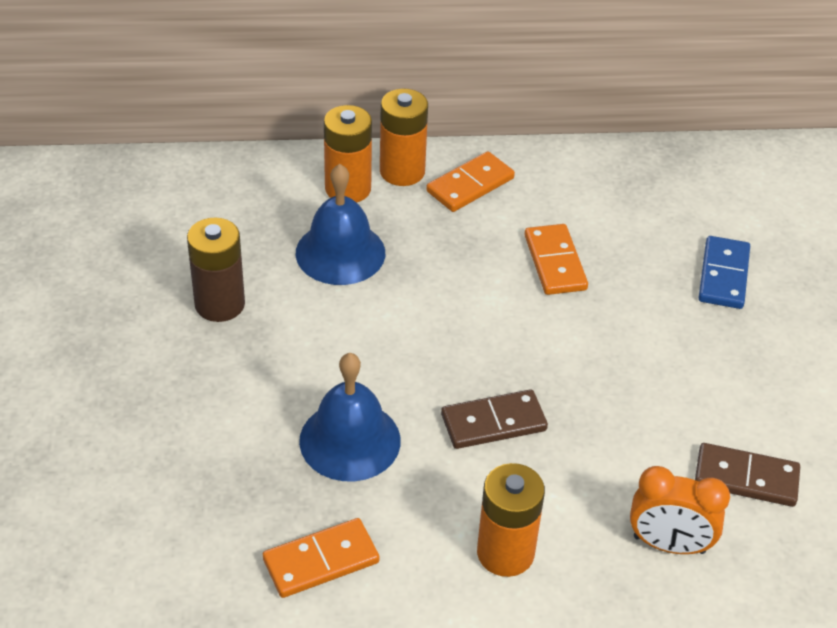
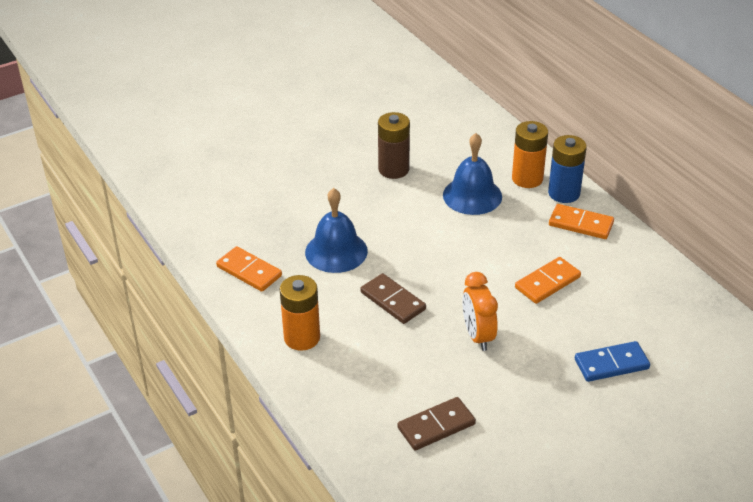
camera: 65 degrees right, 5 degrees down
(402, 171) = (564, 193): orange battery -> blue battery
(669, 544) = (356, 405): orange clock -> orange clock (478, 336)
(746, 478) = (436, 426): brown domino -> brown domino turned 75 degrees clockwise

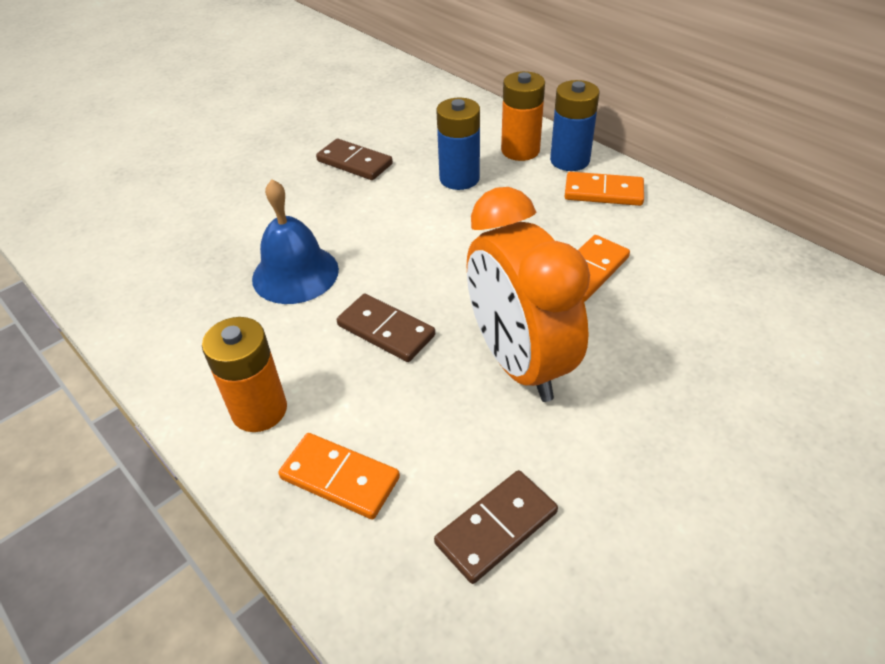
camera: 10 degrees left, 5 degrees up
(249, 271) = (173, 320): orange domino -> orange domino (340, 478)
(393, 169) = (355, 162): brown battery -> brown domino
(472, 195) = (459, 178): blue bell -> blue battery
(478, 336) = (519, 362): orange clock -> orange clock, size x1.76
(611, 364) = (719, 372): blue domino -> none

